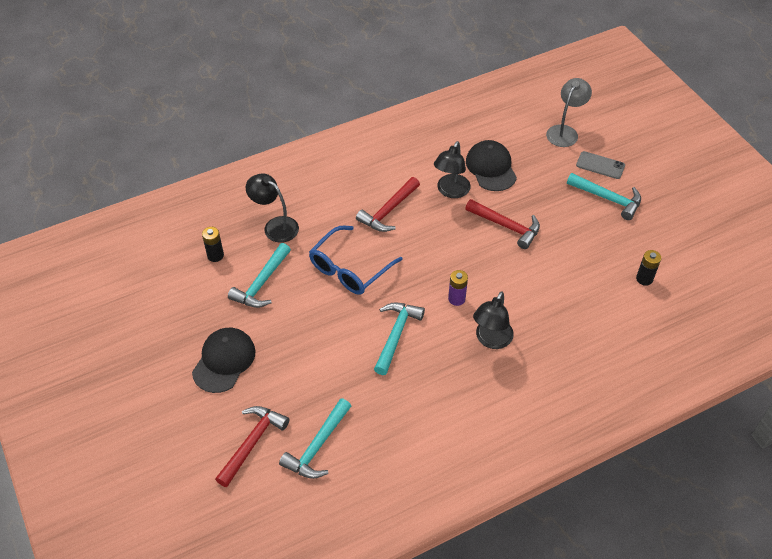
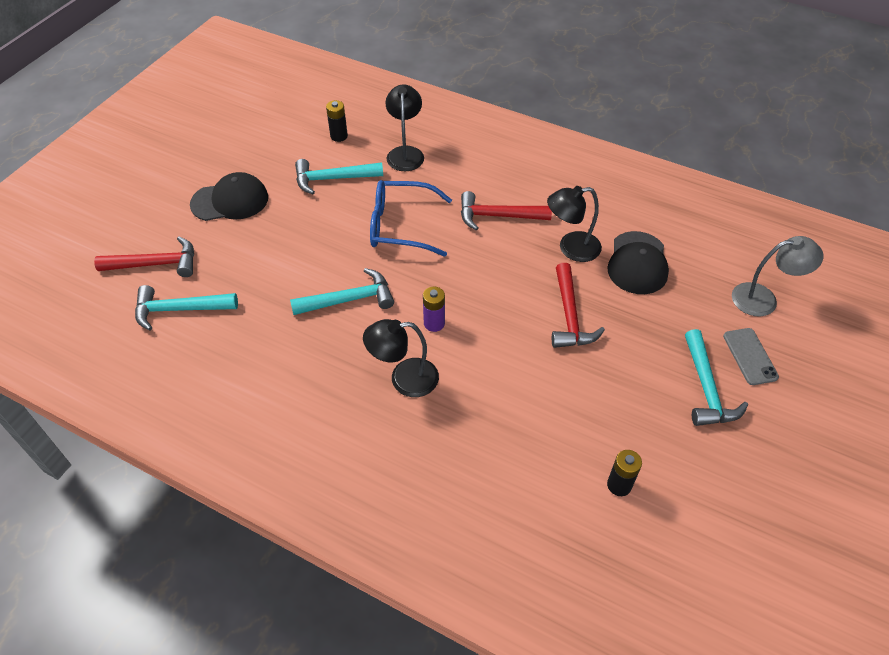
camera: 55 degrees right, 0 degrees up
(491, 168) = (637, 263): black cap -> black cap turned 150 degrees clockwise

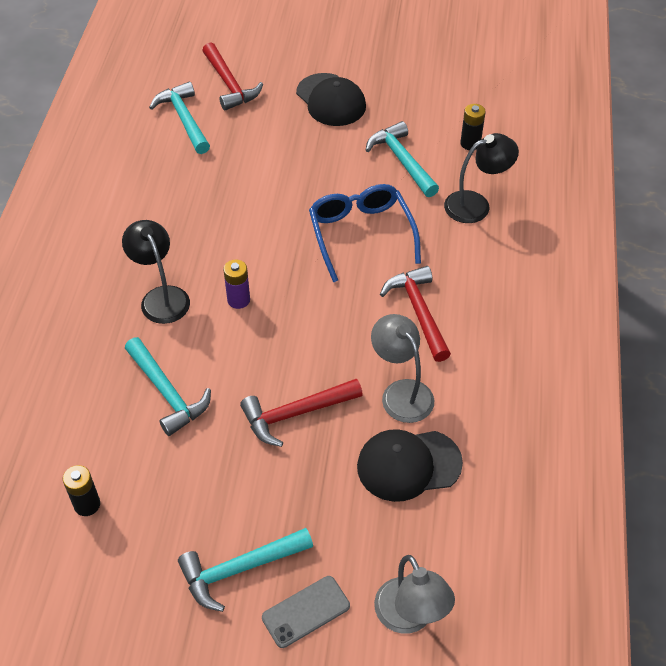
camera: 70 degrees right, 0 degrees up
(349, 299) = (243, 227): turquoise hammer -> turquoise hammer (167, 393)
(571, 248) = (401, 392): black lamp -> grey lamp

